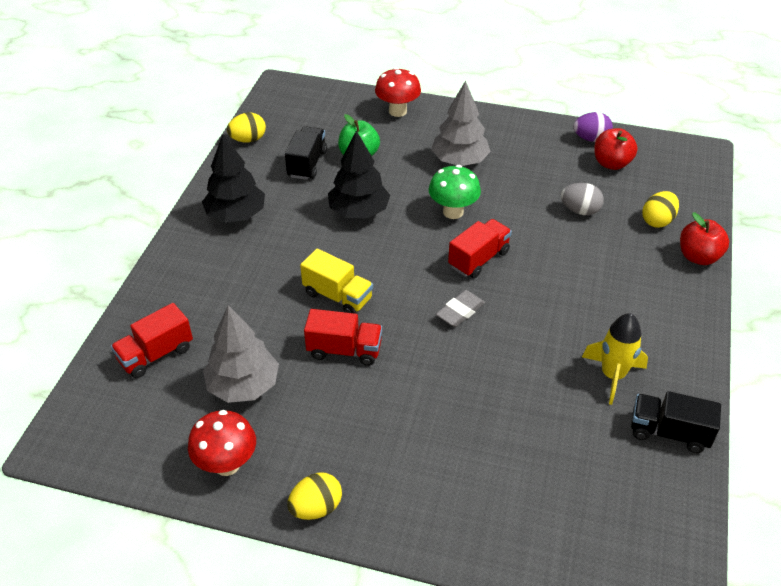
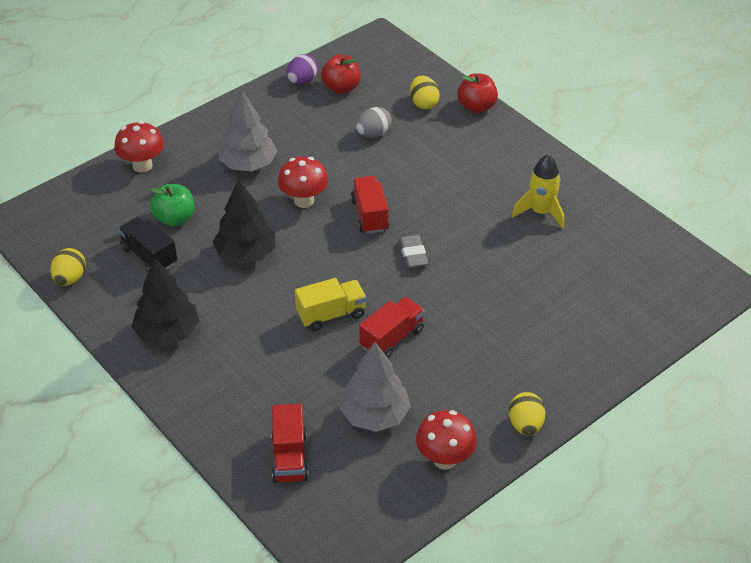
camera: 55 degrees left, 0 degrees up
(453, 212) = (304, 201): green mushroom -> red mushroom
(669, 432) = (607, 215): black truck -> none

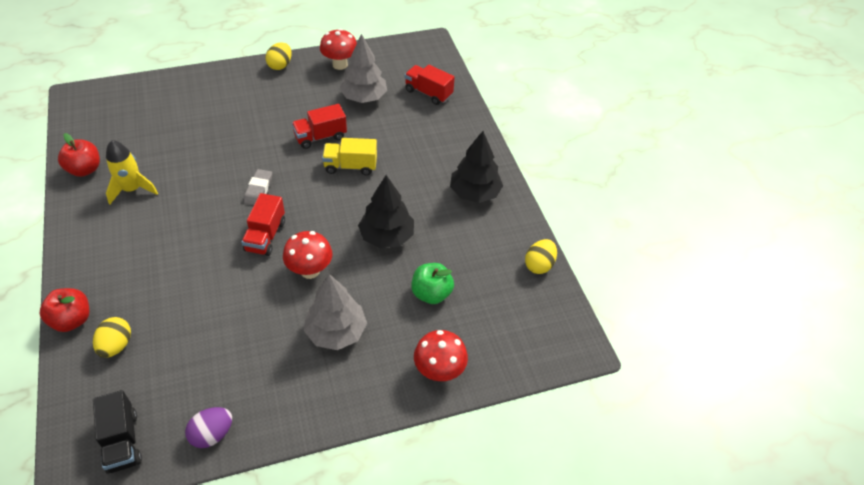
camera: 160 degrees left, 5 degrees up
(149, 256) = (467, 263): black truck -> black truck (122, 441)
(290, 457) = (428, 93): red truck -> red truck turned 75 degrees counterclockwise
(341, 88) = (179, 404): red apple -> red apple (85, 169)
(373, 134) = (196, 324): grey egg -> none

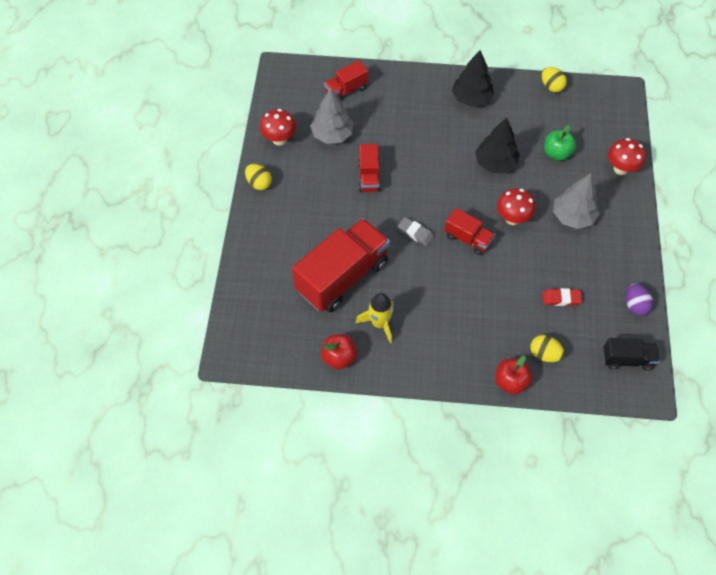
camera: 65 degrees left, 10 degrees up
(184, 148) = (342, 277): none -> red truck
(203, 346) = (561, 299): none -> red eraser
(350, 166) = (412, 166): yellow truck -> none

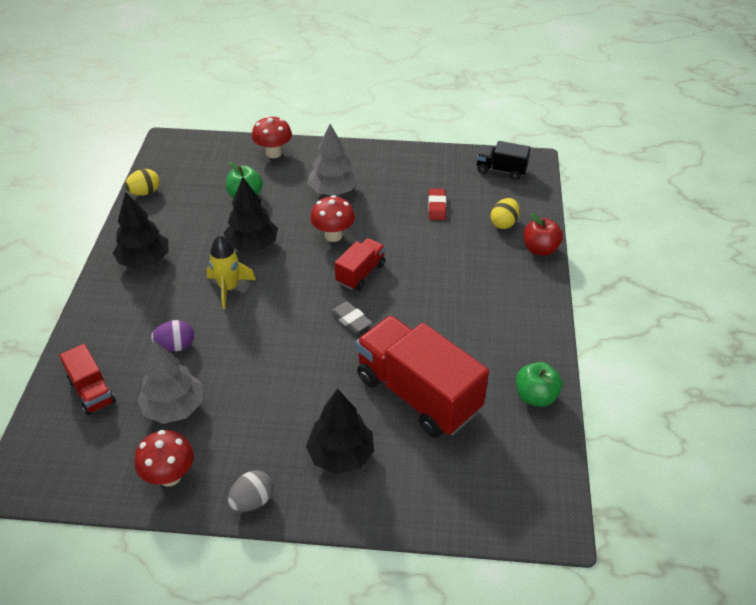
camera: 90 degrees left, 15 degrees down
(259, 183) = (252, 501): yellow egg -> grey egg
(291, 230) = (341, 455): none -> black tree
(339, 357) = (535, 396): red apple -> green apple
(369, 177) = (257, 365): red truck -> none
(379, 323) = (483, 356): yellow rocket -> yellow rocket (229, 288)
(415, 233) = (351, 320): grey eraser -> grey eraser turned 75 degrees counterclockwise
(627, 359) = (501, 170): black truck -> black truck turned 75 degrees counterclockwise
(635, 305) = (441, 160): purple egg -> purple egg (176, 346)

